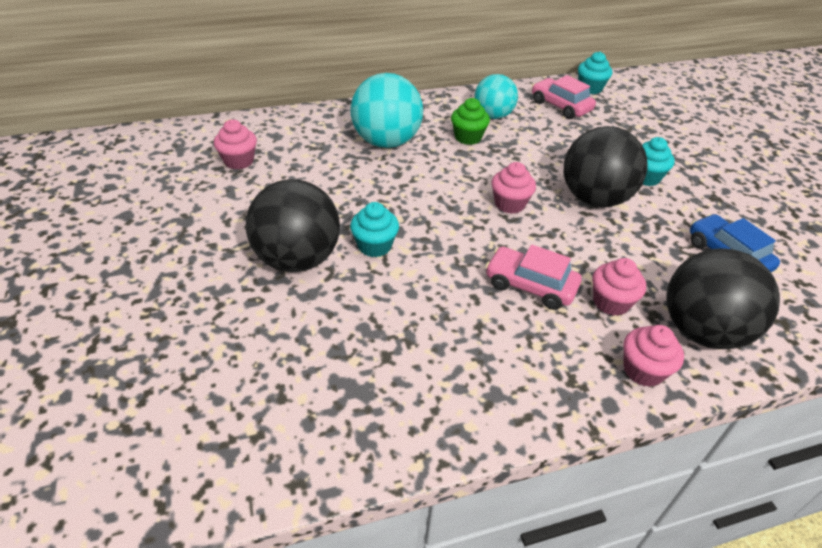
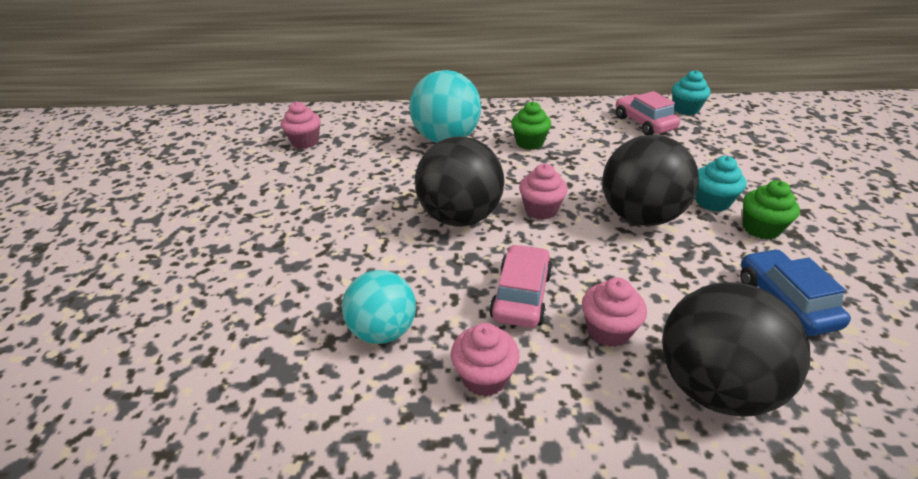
camera: 20 degrees right, 5 degrees down
(297, 259) = (302, 232): black ball -> black ball (460, 217)
(374, 246) = (381, 231): turquoise cupcake -> none
(493, 116) = (566, 126): turquoise ball -> turquoise ball (383, 330)
(530, 286) = (521, 295): pink car -> pink car turned 60 degrees clockwise
(643, 370) = (613, 418): pink cupcake -> pink cupcake (484, 377)
(689, 196) = (760, 228): none -> green cupcake

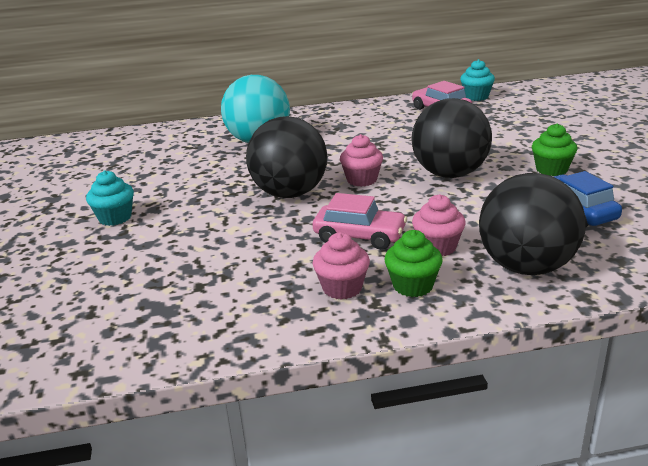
camera: 10 degrees left, 10 degrees down
(305, 142) = (117, 158): pink cupcake -> none
(383, 330) = (245, 273): turquoise ball -> none
(521, 295) = (359, 236): pink car -> pink car turned 105 degrees clockwise
(529, 143) = (339, 135): green cupcake -> green cupcake (413, 286)
(712, 202) = (509, 157): turquoise cupcake -> turquoise cupcake (115, 218)

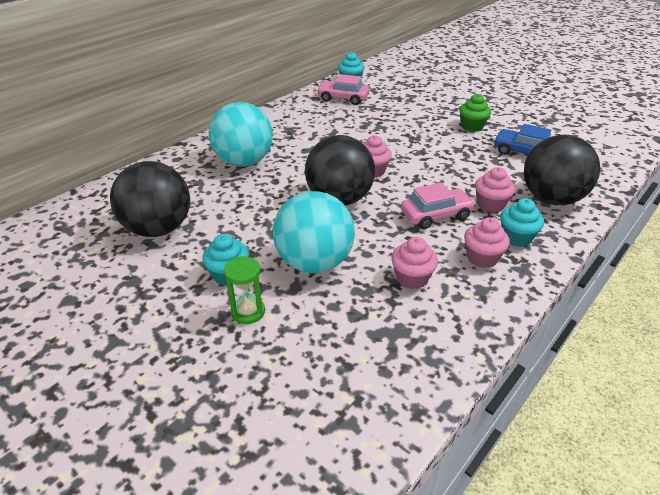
camera: 40 degrees left, 10 degrees up
(87, 247) = (248, 312): none -> green hourglass
(188, 233) = (314, 263): none -> turquoise ball
(246, 277) = (412, 278): none -> pink cupcake
(413, 286) = (516, 238): green cupcake -> turquoise cupcake
(450, 174) = (421, 148): black ball -> black ball (158, 229)

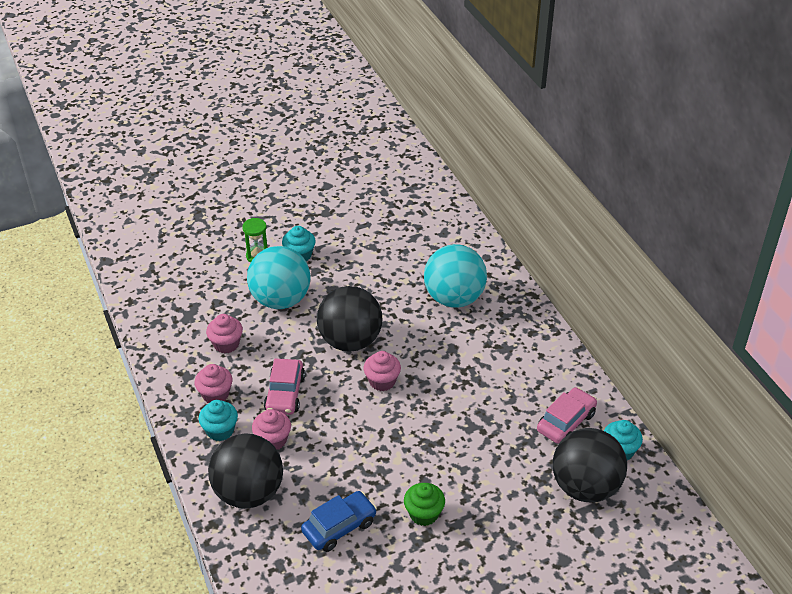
camera: 115 degrees right, 5 degrees up
(158, 229) = (378, 231): black ball -> black ball (585, 487)

